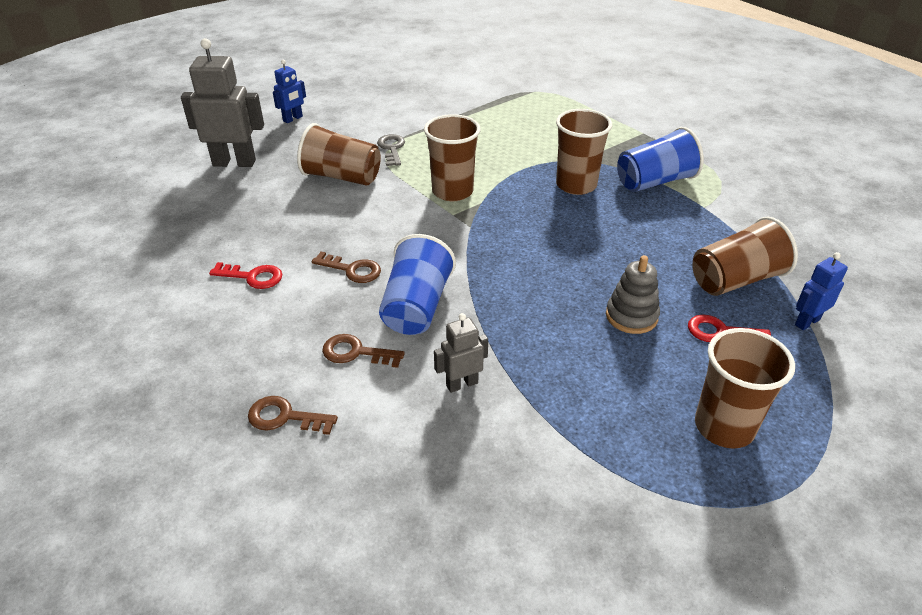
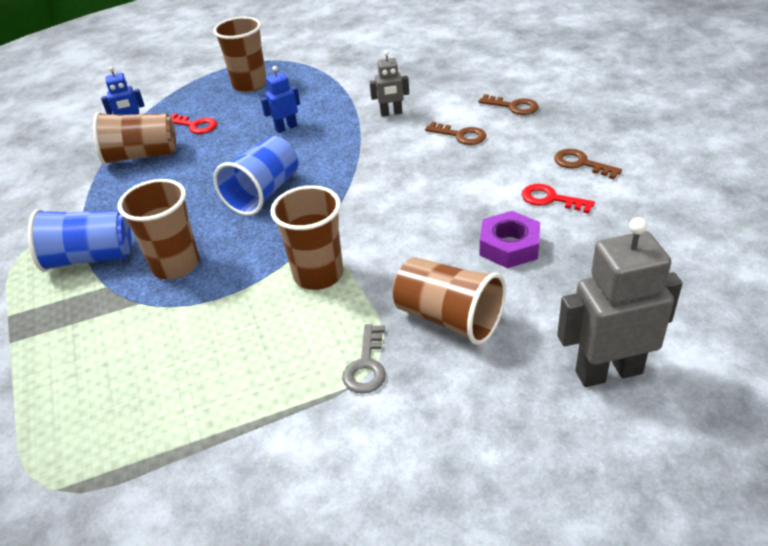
camera: 160 degrees left, 0 degrees up
(234, 163) = (608, 372): grey robot -> grey robot turned 150 degrees clockwise
(293, 119) = (521, 481): blue robot -> blue robot (286, 128)
(296, 229) = (509, 246): none -> purple nut
(352, 270) = (453, 196): brown key -> brown key (580, 164)
(416, 307) = (405, 160): blue cup -> blue cup (263, 193)
(631, 316) = (245, 140): grey stacking toy -> none

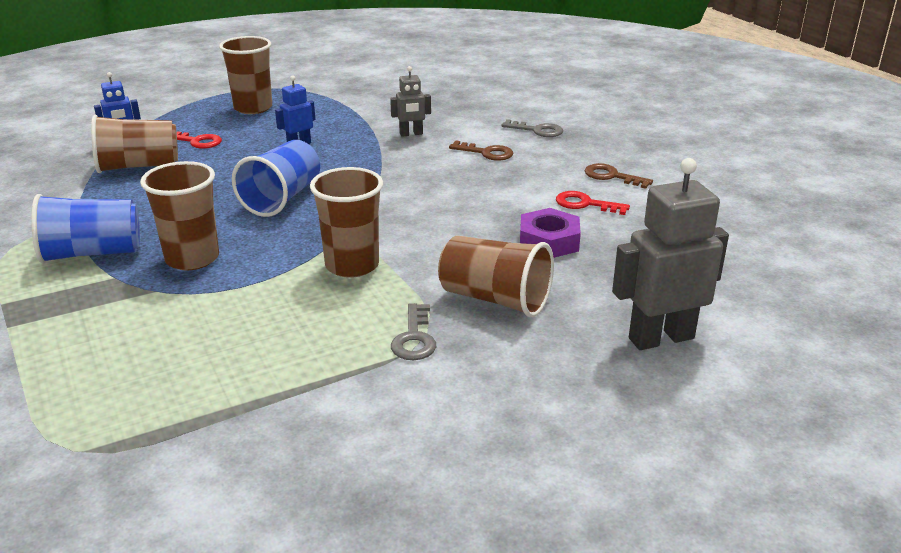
camera: 10 degrees left, 10 degrees down
(513, 106) = (537, 130): brown key -> grey key

